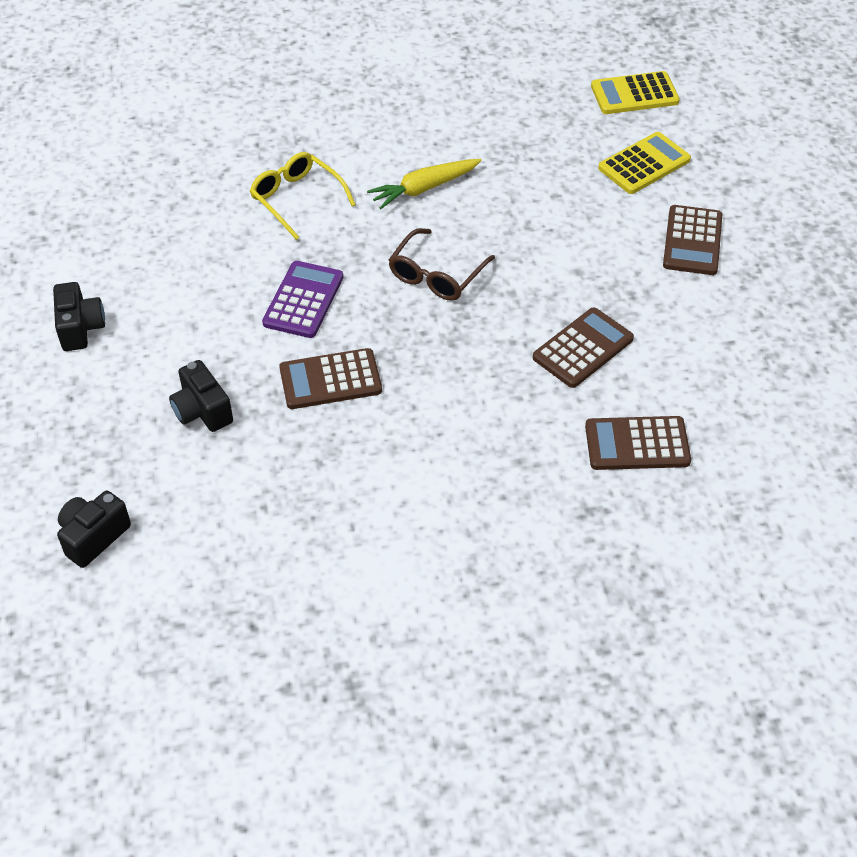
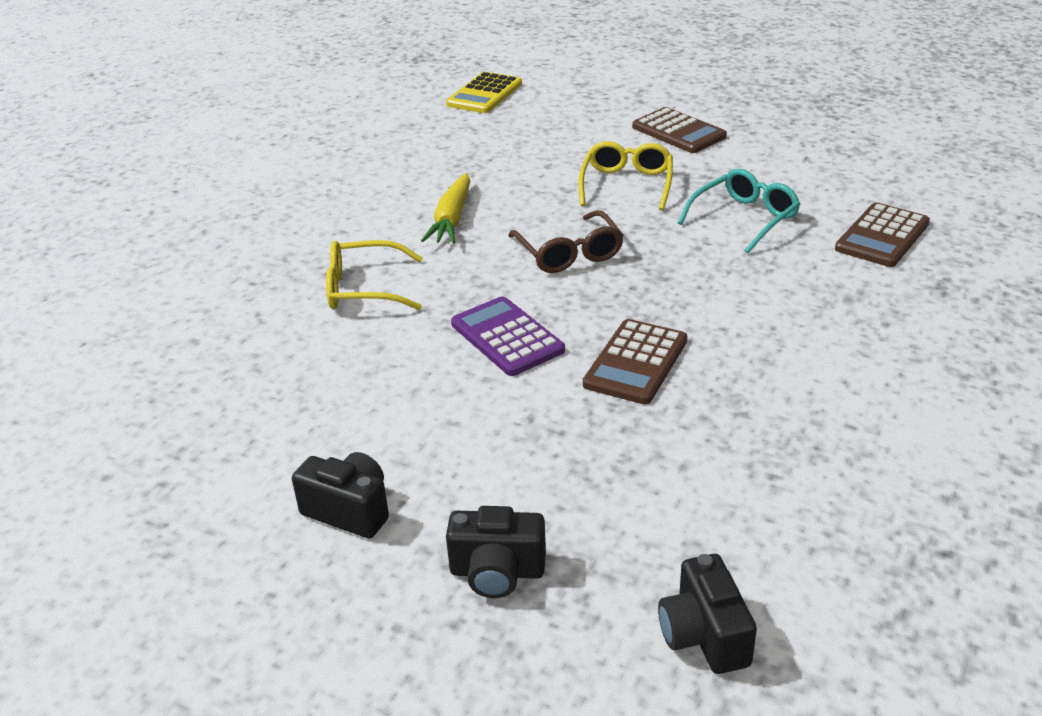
camera: 50 degrees left, 15 degrees down
(202, 411) = (588, 465): black camera -> black camera (497, 572)
(569, 255) = (627, 185): none -> yellow glasses
(583, 348) = (744, 219): brown calculator -> turquoise glasses
(644, 164) = (567, 119): yellow calculator -> none

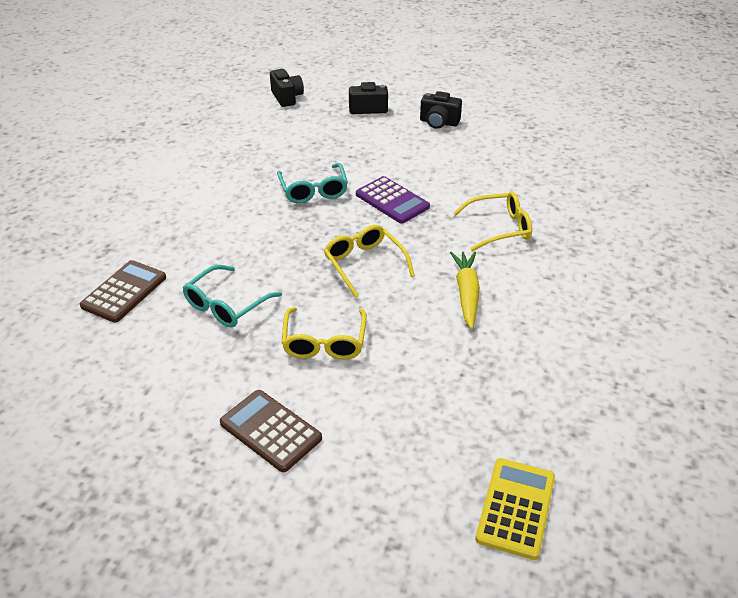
camera: 170 degrees right, 5 degrees up
(569, 253) = (364, 264): brown glasses -> yellow glasses
(636, 363) = (313, 190): brown calculator -> turquoise glasses

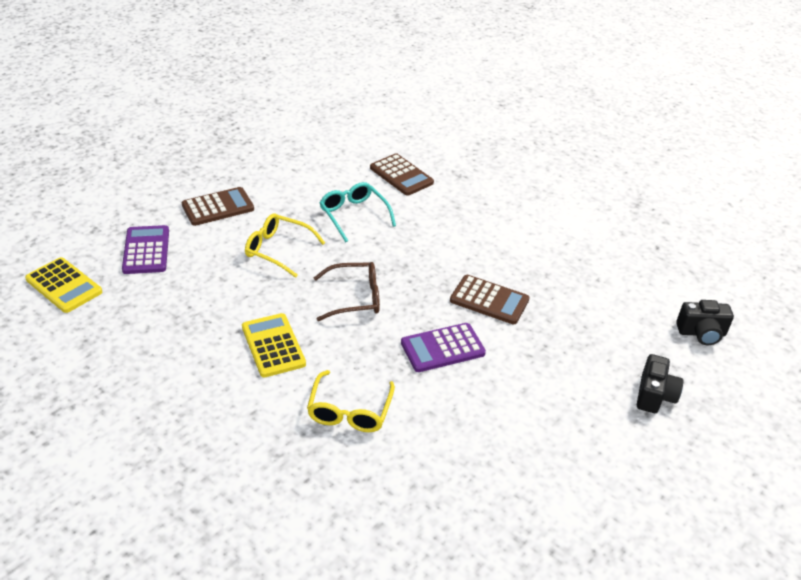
camera: 110 degrees right, 0 degrees up
(313, 190) = (489, 300): turquoise glasses -> brown calculator
(364, 264) = (354, 298): yellow glasses -> brown glasses
(399, 460) = (146, 250): none -> purple calculator
(439, 122) = (596, 451): black camera -> none
(466, 293) = (273, 346): yellow carrot -> yellow calculator

